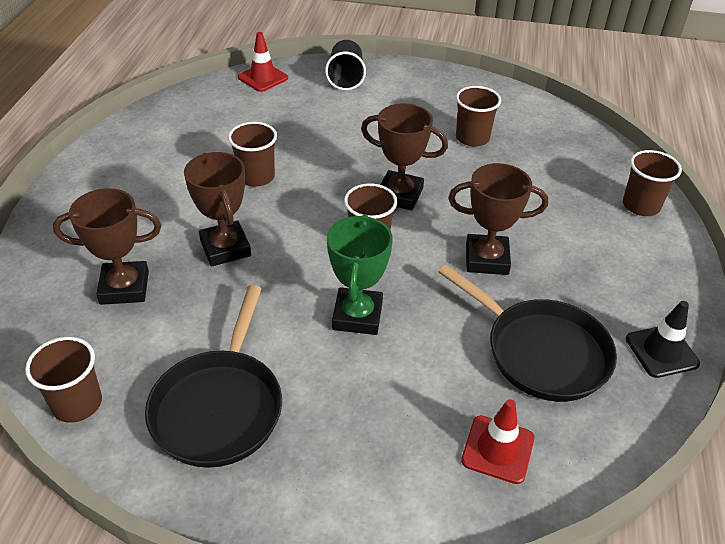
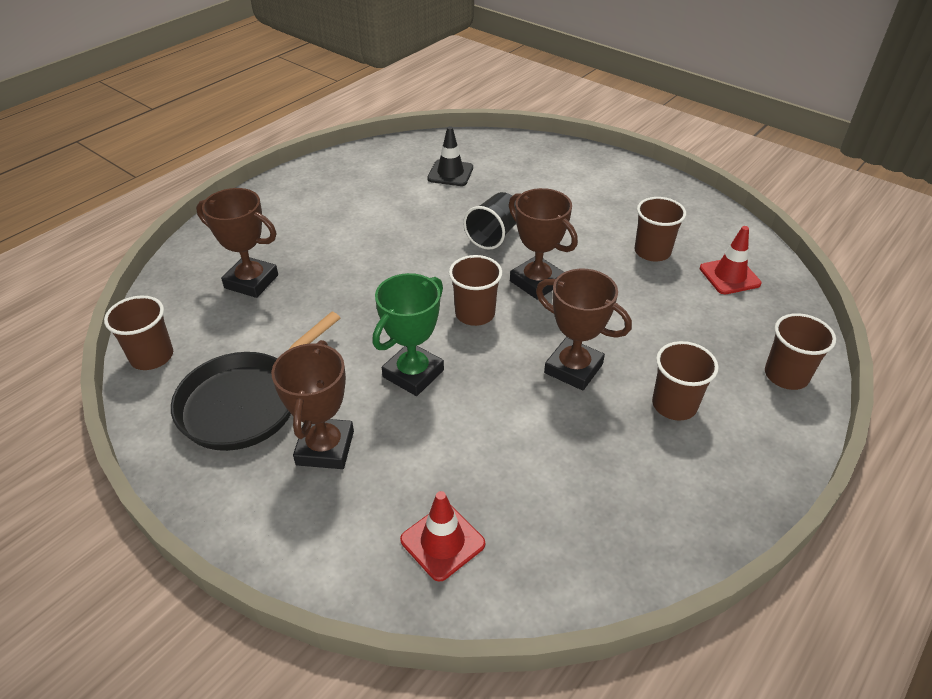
camera: 30 degrees right, 0 degrees up
(225, 248) = (350, 277): brown trophy -> brown trophy (325, 448)
(256, 177) = (422, 226): brown cup -> brown cup (674, 405)
(263, 78) = (495, 143): red traffic cone -> red traffic cone (729, 276)
(346, 78) = (570, 163): black cup -> black cup (493, 235)
(541, 352) = (556, 474): black pan -> none
(661, 351) = (686, 527): black traffic cone -> black traffic cone (450, 173)

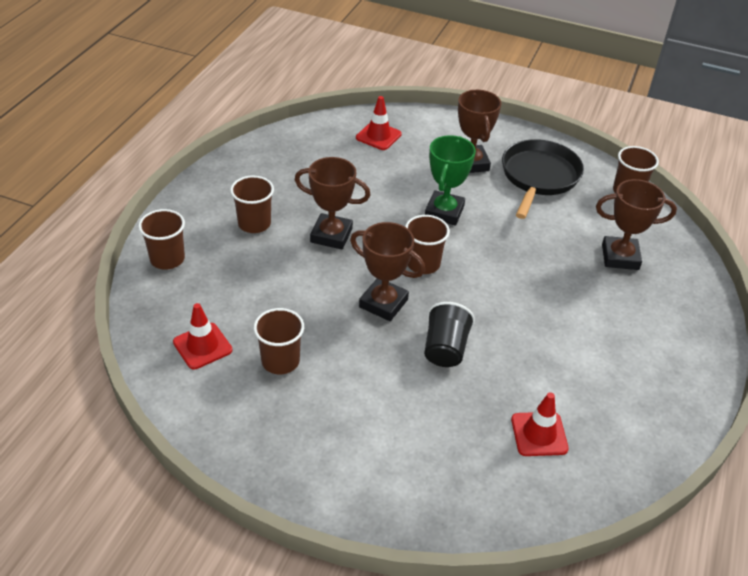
camera: 160 degrees right, 0 degrees up
(450, 173) = (539, 434): black traffic cone -> red traffic cone

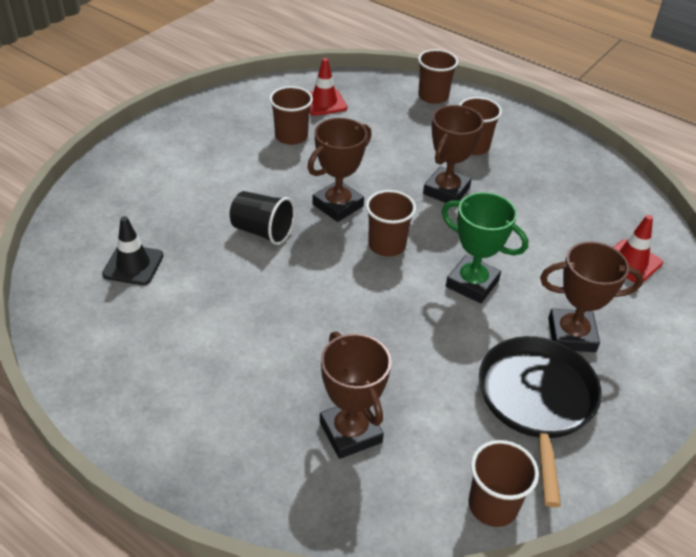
camera: 105 degrees right, 0 degrees up
(539, 177) = (536, 401): black pan -> black pan turned 120 degrees counterclockwise
(539, 434) = (133, 265): red traffic cone -> black traffic cone
(620, 257) = (350, 432): brown trophy -> brown trophy turned 45 degrees counterclockwise

